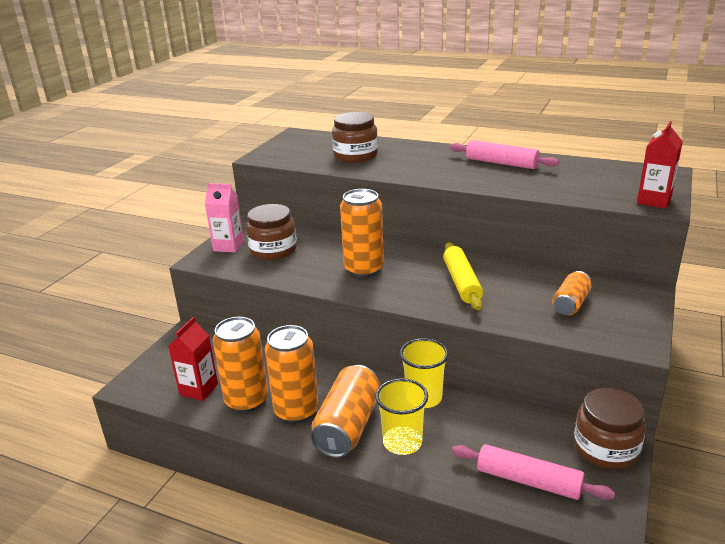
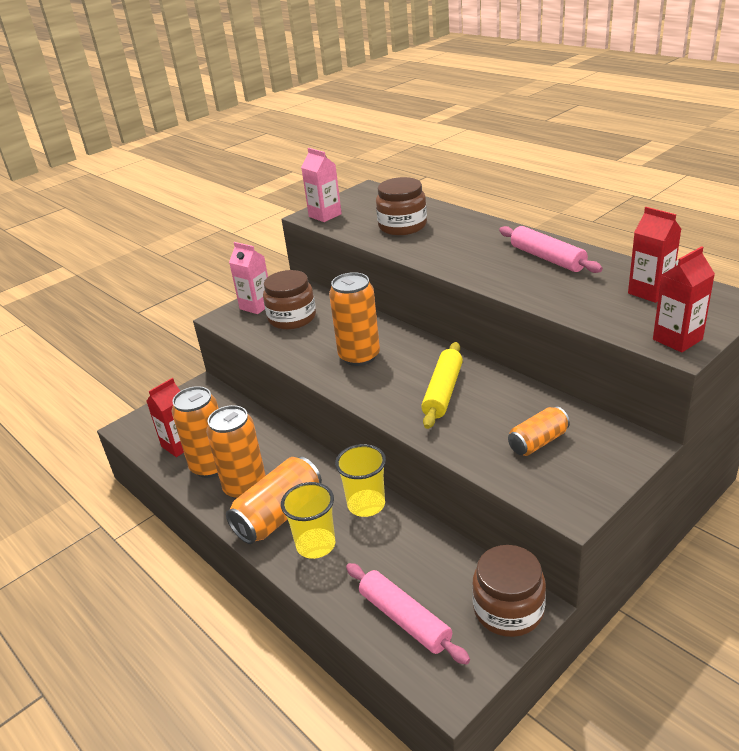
camera: 25 degrees right, 5 degrees up
(274, 156) = (325, 215): none -> pink carton
(601, 174) = (650, 292): none -> red carton

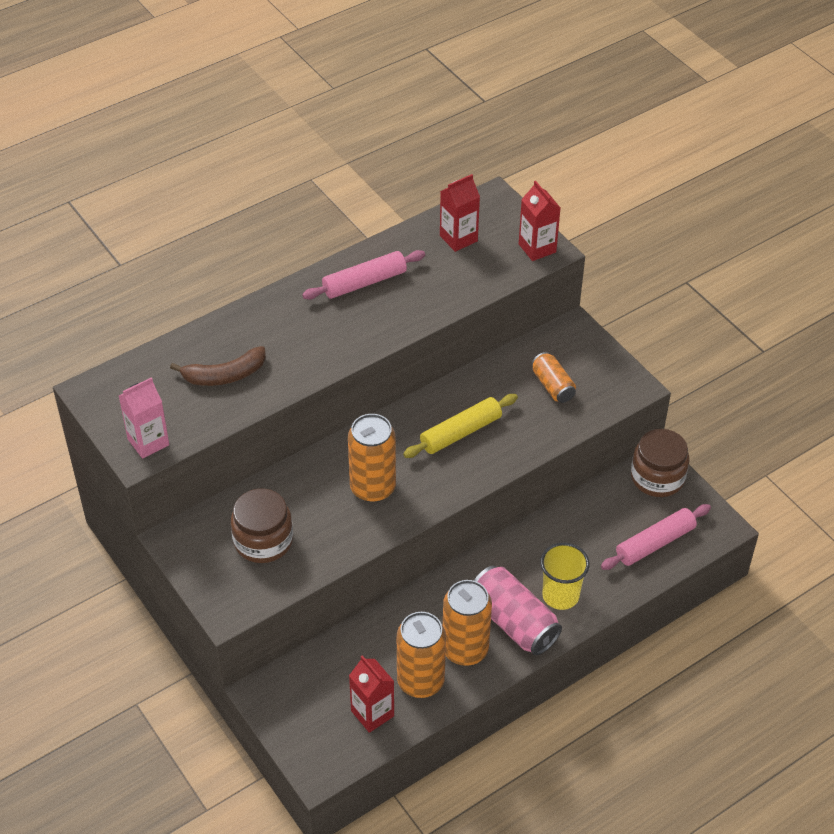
camera: 85 degrees left, 15 degrees up
(256, 306) = (215, 575): pink carton -> none
(279, 515) = (513, 622): orange can -> pink can
(366, 505) = (518, 551): yellow cup -> none
(402, 226) = (225, 375): brown jar -> brown banana
(443, 392) = (460, 432): yellow rolling pin -> yellow rolling pin turned 60 degrees counterclockwise

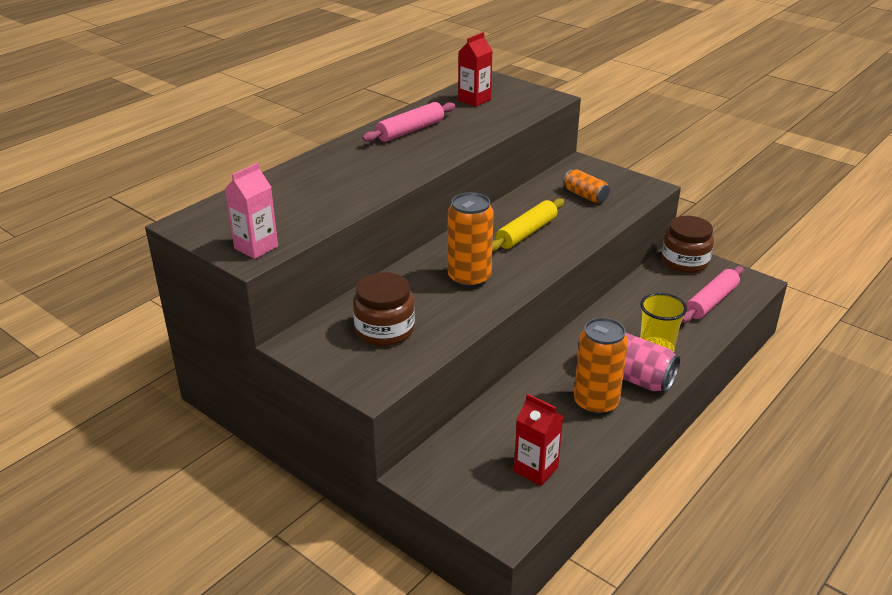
camera: 15 degrees left, 15 degrees down
(225, 375) = (312, 196): brown banana -> none
(420, 681) = (568, 435): orange can -> none
(537, 248) = (540, 97): red carton -> none

